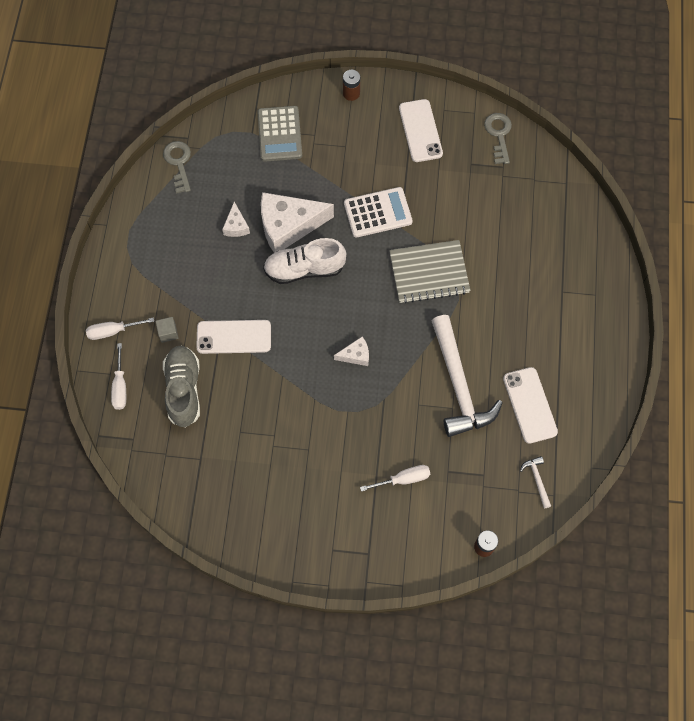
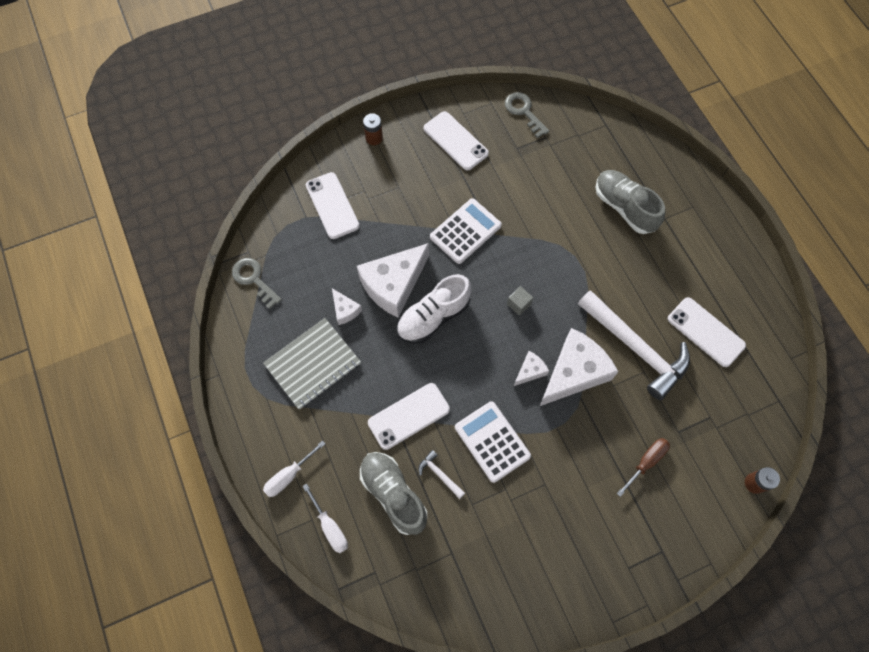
camera: 30 degrees left, 0 degrees up
(168, 333) = (344, 447): grey cube -> grey cube (518, 304)
(279, 134) = (332, 205): grey calculator -> white phone
(287, 393) = (492, 441): none -> white calculator
(392, 376) = (574, 372): none -> white cheese
(403, 479) = (646, 462): white screwdriver -> brown screwdriver
(429, 273) = (544, 261): grey notebook -> grey notebook (313, 364)
(532, 263) = (624, 207): none -> grey shoe
(537, 479) = (756, 395): white hammer -> white hammer (439, 474)

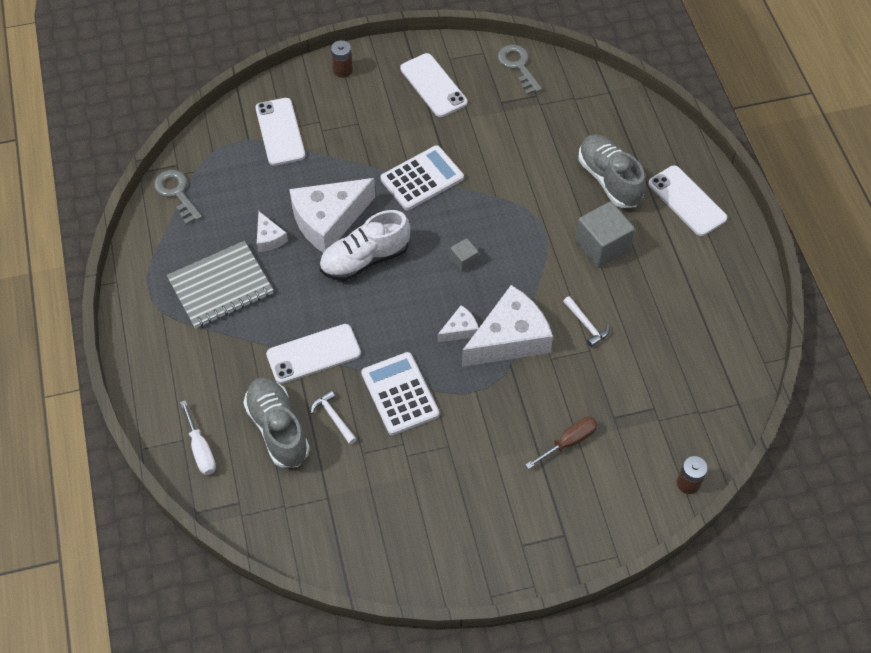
camera: 10 degrees right, 10 degrees down
(289, 475) = (168, 392): white screwdriver -> none
(632, 271) = (602, 246): none -> grey cube
(636, 348) = (586, 325): white hammer -> white hammer, size x0.41
(706, 332) = (671, 320): white phone -> white phone (687, 201)

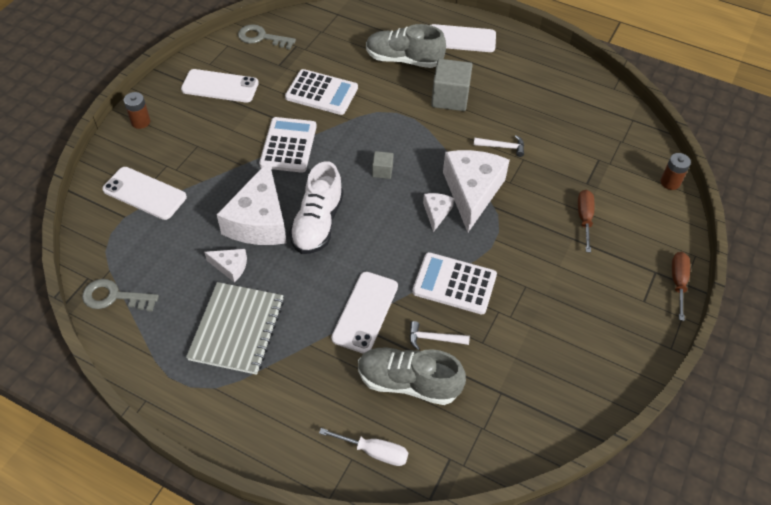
camera: 50 degrees left, 5 degrees down
(503, 154) = (321, 93): none -> white calculator
(570, 560) = (678, 282): none -> brown screwdriver

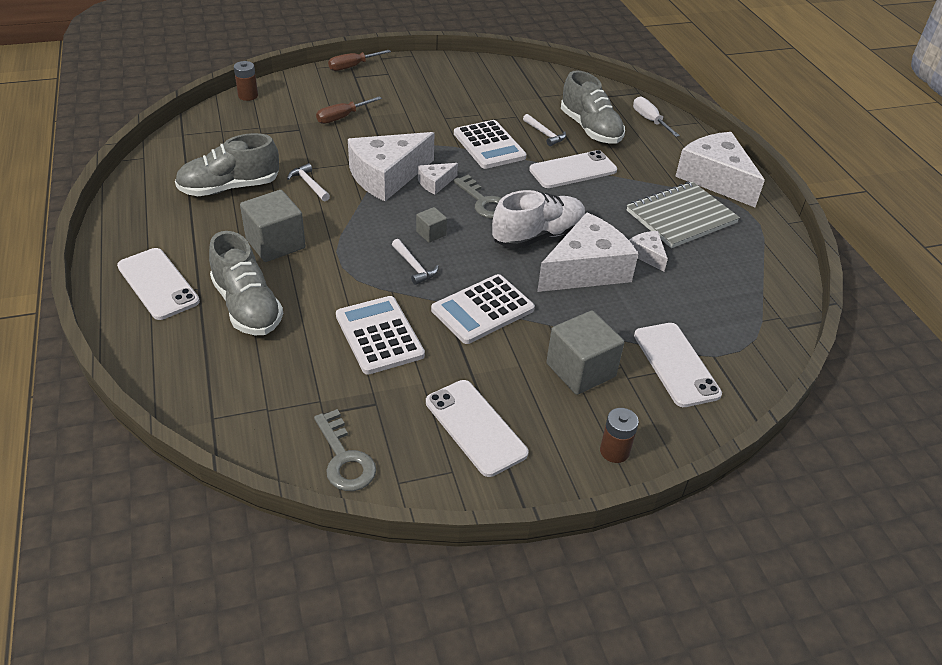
camera: 135 degrees left, 10 degrees down
(114, 297) = (771, 297): grey key -> grey key (483, 202)
(197, 150) = (580, 370): none -> grey cube
(245, 408) = (715, 179): none -> white cheese
(360, 142) = (414, 267): none -> white hammer
(535, 109) = (229, 188): none -> grey shoe

